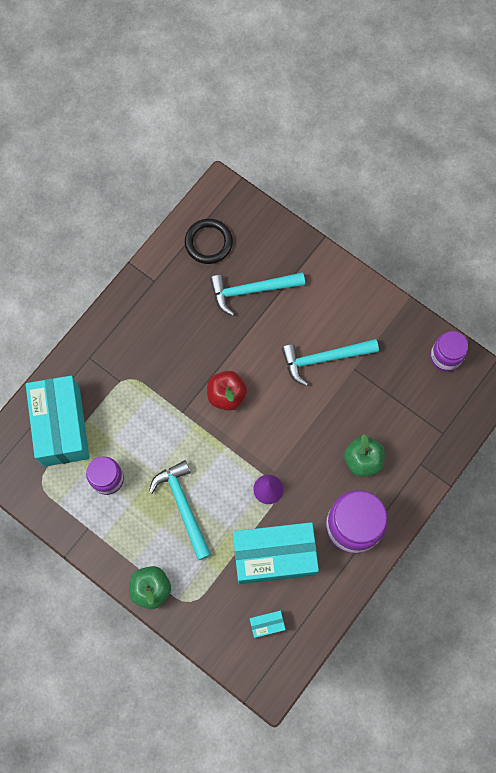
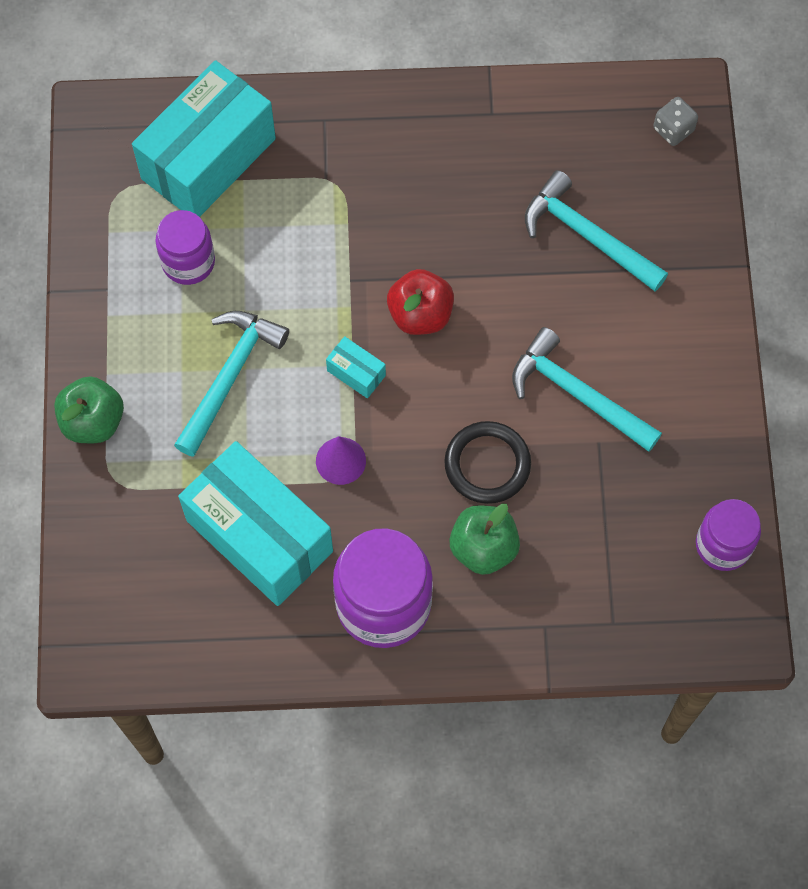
camera: 50 degrees right, 5 degrees down
(208, 242) = (603, 135): black ring -> black ring (487, 464)
(232, 211) = (673, 129): none -> grey dice
(267, 624) = (162, 596): turquoise box -> turquoise box (356, 373)

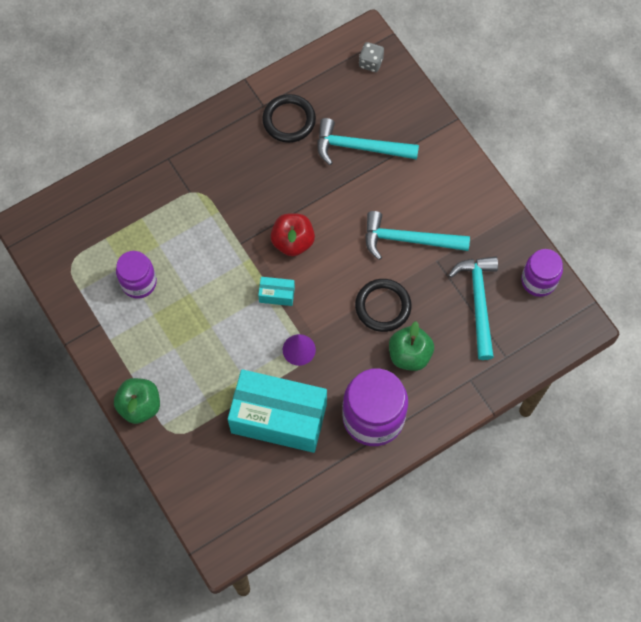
camera: 30 degrees left, 0 degrees up
(208, 158) = (113, 216): turquoise box -> none
(230, 376) = (205, 336): turquoise hammer -> turquoise hammer (478, 302)
(514, 151) = (289, 120): none -> black ring

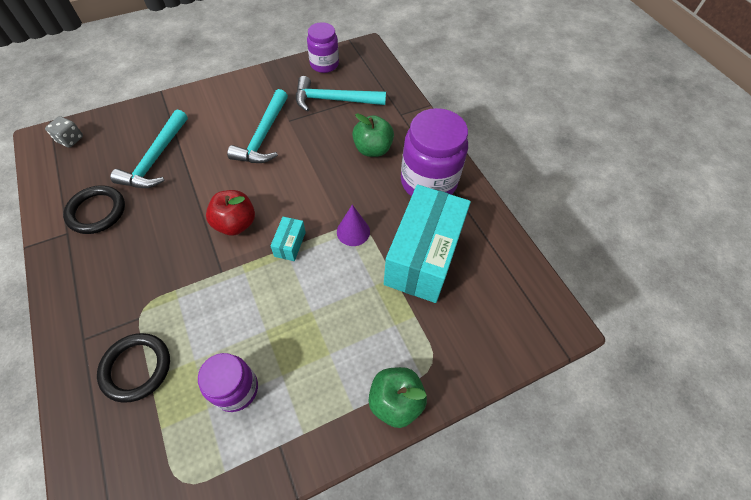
camera: 85 degrees left, 10 degrees down
(383, 306) = (323, 162): black ring -> black ring (136, 368)

